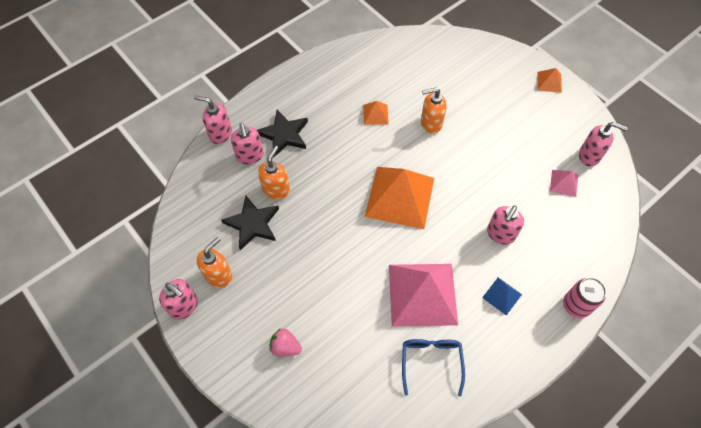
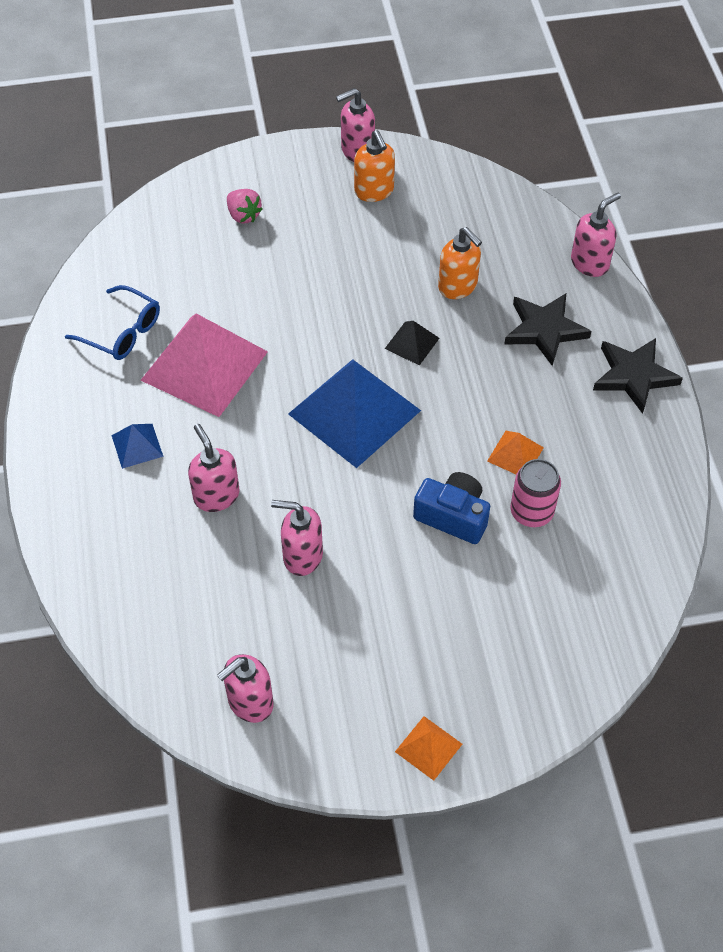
camera: 120 degrees right, 5 degrees down
(250, 156) = (531, 280): pink soap dispenser -> pink soap dispenser (302, 556)
(253, 224) = (422, 245): black star -> black star (634, 376)
(285, 347) = (243, 215): pink strawberry -> pink strawberry turned 90 degrees clockwise
(333, 192) = (412, 343): none -> black pyramid
(399, 197) = (354, 412): orange pyramid -> blue pyramid
(430, 123) = (453, 516): orange soap dispenser -> blue camera
(564, 183) = (232, 630): pink pyramid -> none
(576, 305) = (61, 519): pink can -> pink can (531, 512)

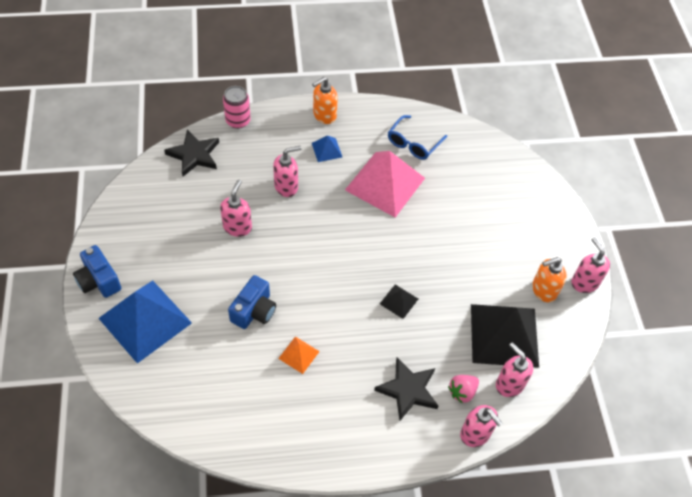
camera: 90 degrees right, 0 degrees up
(243, 215) = (515, 209): pink strawberry -> pink strawberry (462, 392)
(250, 702) = (148, 197): pink soap dispenser -> pink soap dispenser (509, 384)
(354, 412) = (342, 262): blue pyramid -> blue pyramid (145, 320)
(428, 747) = (99, 280): orange pyramid -> blue camera
(447, 232) = (504, 335): none -> black pyramid
(458, 286) = (451, 336): orange soap dispenser -> orange soap dispenser (324, 115)
(531, 512) = (250, 358): pink can -> pink can (238, 121)
(634, 376) = (361, 447): black star -> black star (194, 155)

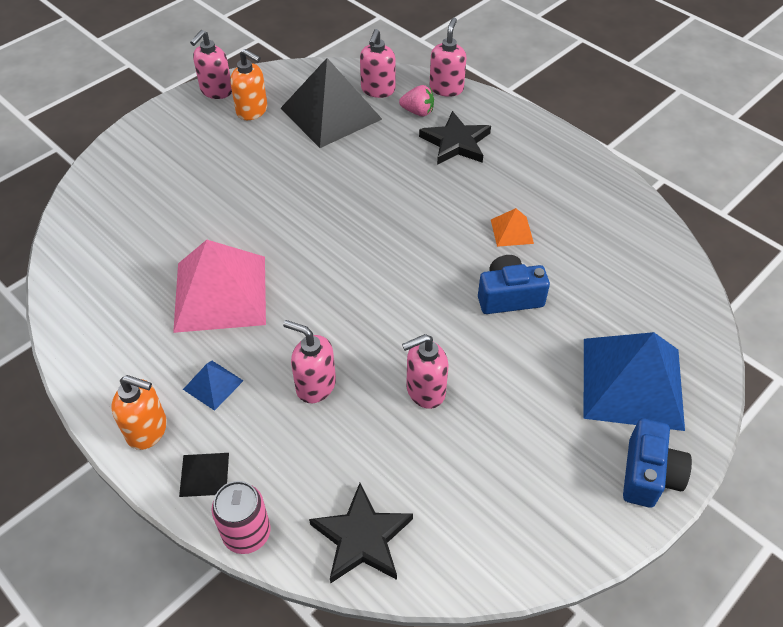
camera: 125 degrees left, 5 degrees down
(399, 301) = (371, 196): black pyramid -> black pyramid (204, 474)
(413, 143) = (126, 304): blue glasses -> none

